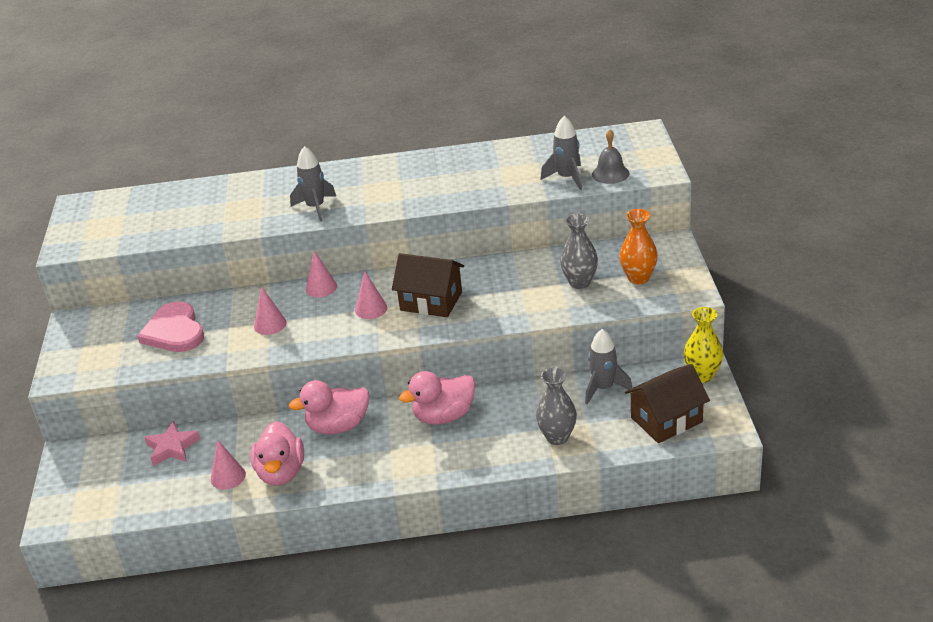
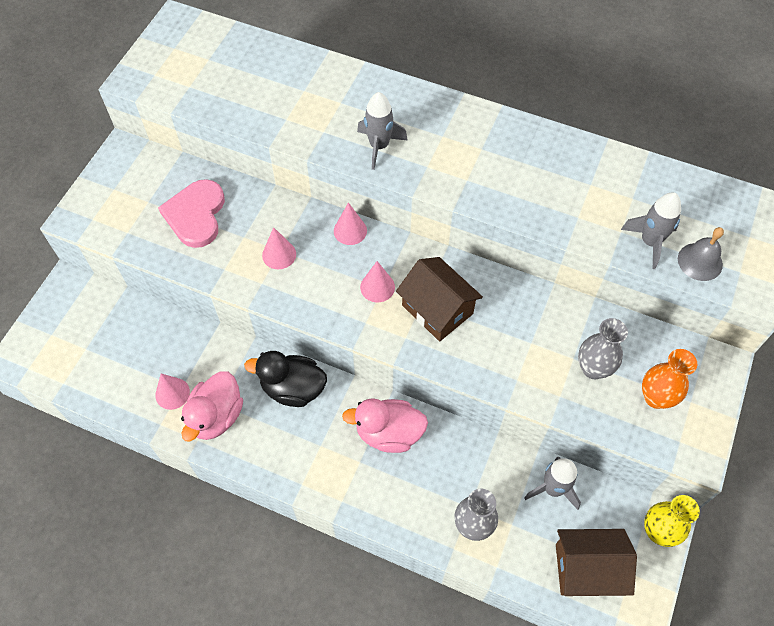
camera: 25 degrees right, 25 degrees up
(172, 448) = (148, 330): pink star -> none
(338, 426) = (293, 388): pink duck -> black duck

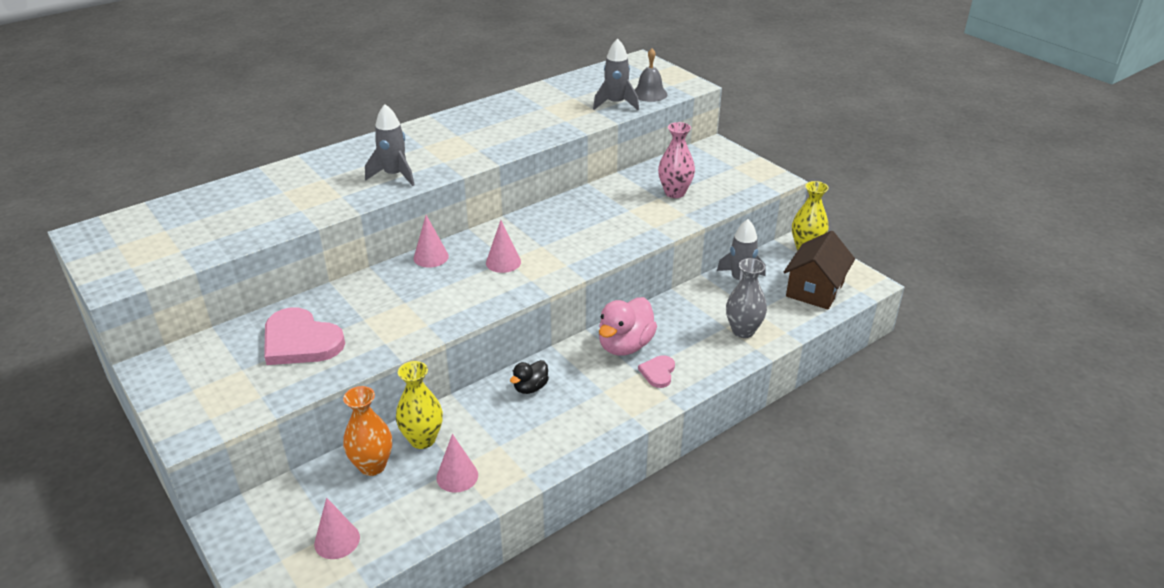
camera: 60 degrees left, 25 degrees down
(196, 348) = (422, 439): none -> yellow vase
(216, 416) = (513, 451): pink duck -> none
(279, 254) = (408, 304): pink cone -> pink cone (337, 540)
(293, 388) = (530, 388): black duck -> black duck, size x0.55
(369, 478) = (658, 372): none -> pink heart
(437, 309) = (556, 240): brown house -> none
(593, 368) = (674, 193): grey vase -> pink vase
(656, 397) = (719, 178): orange vase -> orange vase (372, 466)

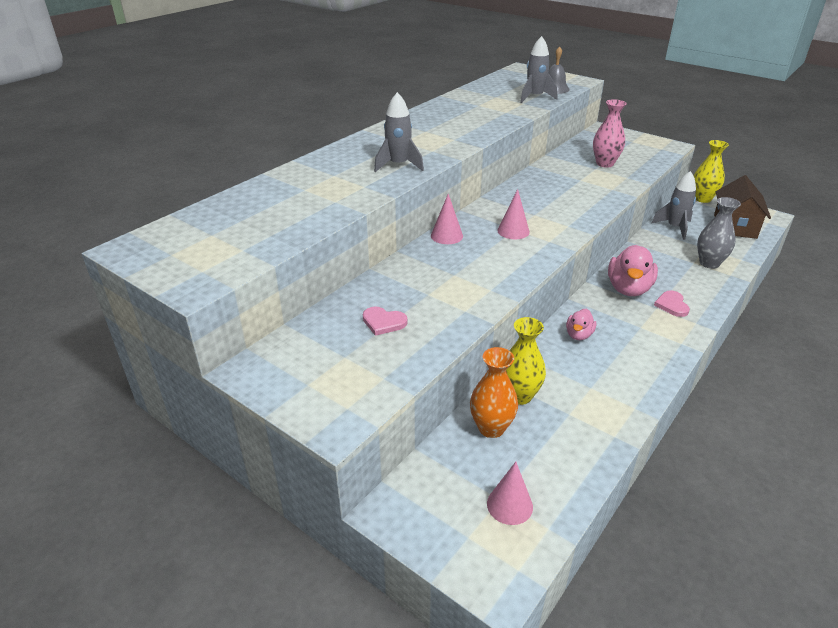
camera: 15 degrees left, 0 degrees up
(300, 341) = (383, 322): pink heart -> pink heart, size x0.51
(457, 476) = (575, 421): pink cone -> none
(530, 388) = (578, 335): black duck -> pink duck

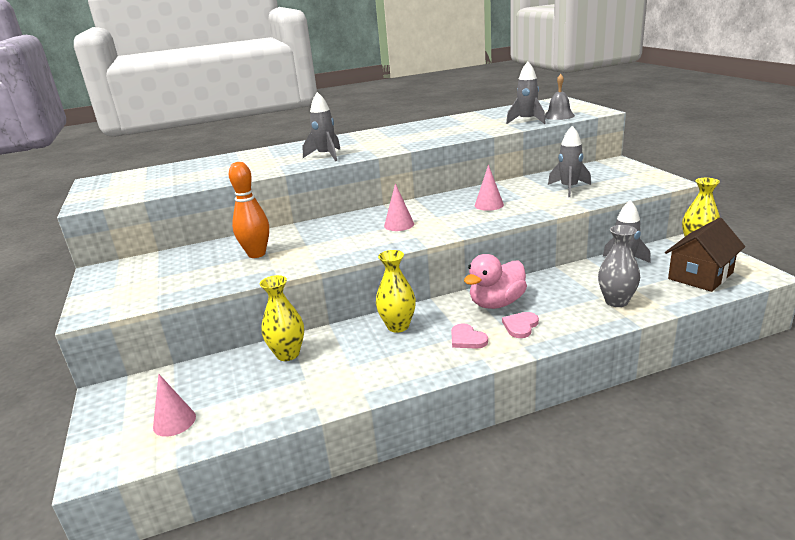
camera: 35 degrees right, 10 degrees down
(383, 322) = (211, 263): pink heart -> pink heart (467, 339)
(418, 298) = (256, 254): none -> orange bowling pin
(446, 236) = (343, 219): pink cone -> pink cone (489, 205)
(491, 428) = (237, 368): orange vase -> none
(578, 335) = (398, 326): pink duck -> yellow vase
(605, 163) = (569, 188): pink vase -> grey rocket

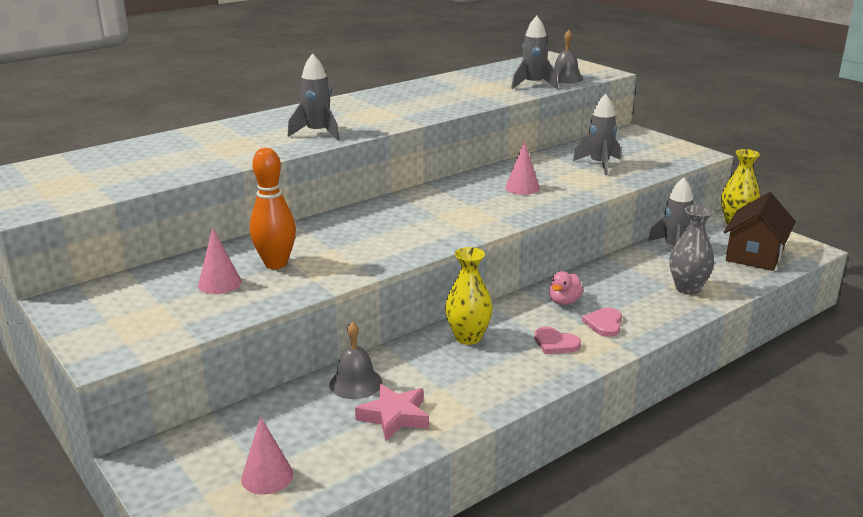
camera: 20 degrees left, 0 degrees up
(288, 354) = (355, 383): yellow vase -> grey bell
(298, 386) = (394, 417): none -> pink star
(399, 225) = (432, 217): pink cone -> pink cone (219, 283)
(496, 303) = (564, 301): pink duck -> pink duck, size x0.55

